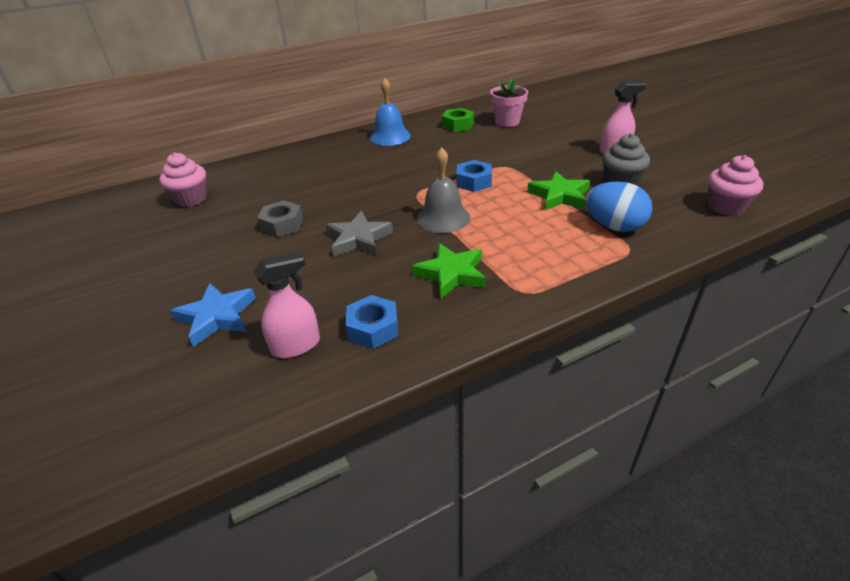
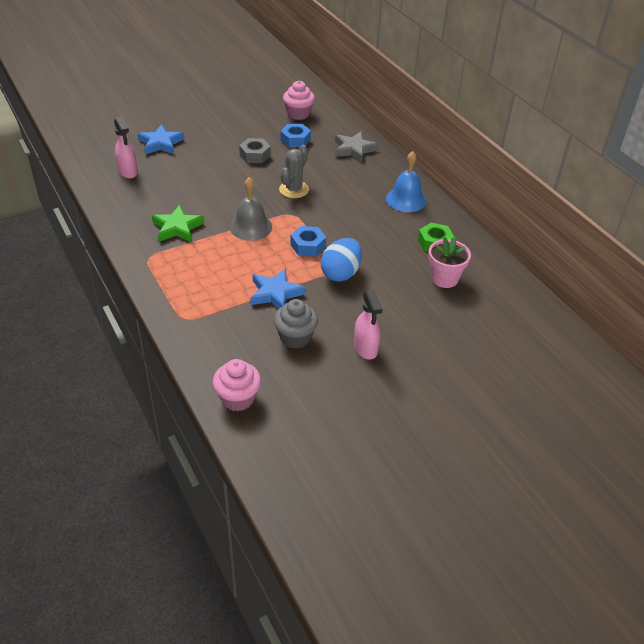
camera: 85 degrees right, 5 degrees up
(358, 239) = (229, 188): grey star -> grey star (354, 149)
(366, 194) = (294, 189): none -> grey cactus
(373, 328) = (133, 197): blue nut -> blue nut (295, 140)
(559, 196) = (275, 293): green star -> blue star
(614, 226) = (219, 317): blue egg -> blue egg (341, 273)

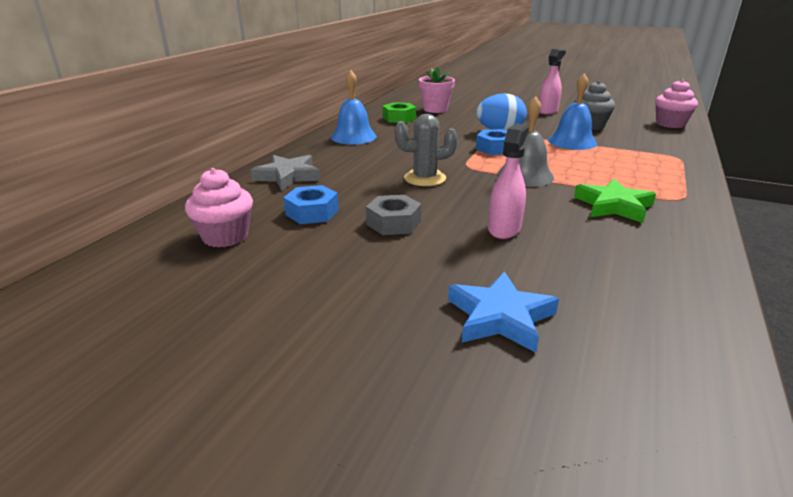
camera: 125 degrees left, 15 degrees down
(128, 172) = (621, 301): pink spray bottle -> pink spray bottle (504, 229)
(275, 293) = (572, 142): blue star -> blue bell

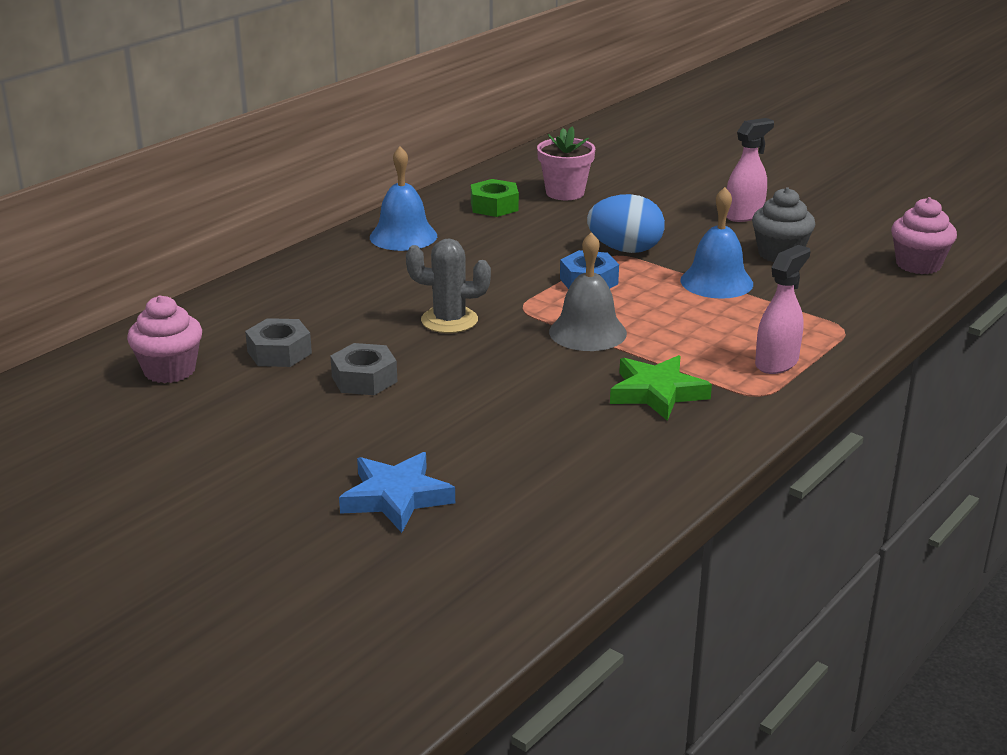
camera: 15 degrees right, 0 degrees up
(288, 176) = (278, 295): grey star -> none
(312, 212) = (279, 352): blue nut -> grey nut
(504, 229) = (488, 404): pink spray bottle -> pink spray bottle (777, 363)

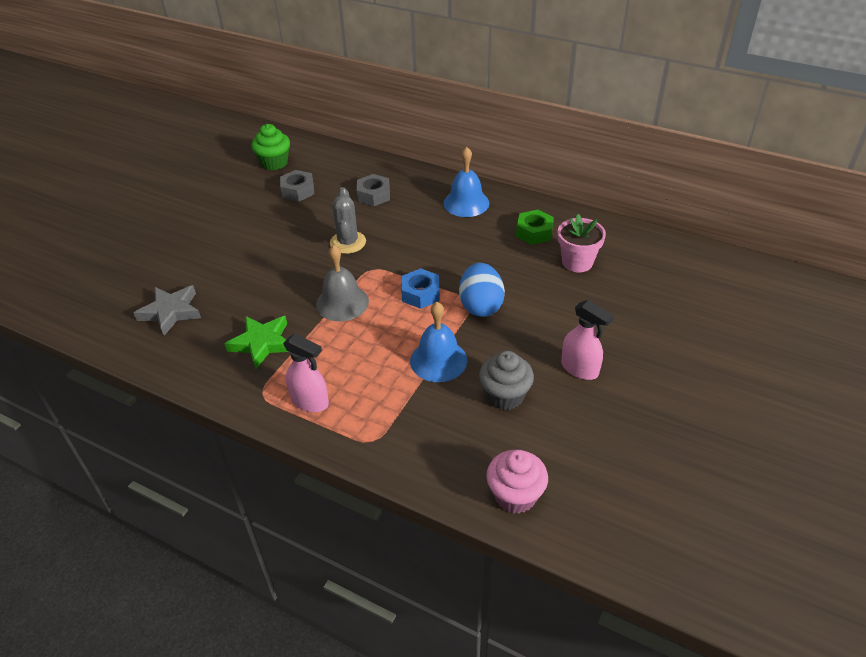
camera: 80 degrees right, 15 degrees up
(170, 370) = (274, 163): pink cupcake -> green cupcake
(364, 379) = (270, 225): grey nut -> grey nut (374, 195)
(396, 497) = (148, 258): blue star -> none
(559, 470) = (171, 312): none -> grey star

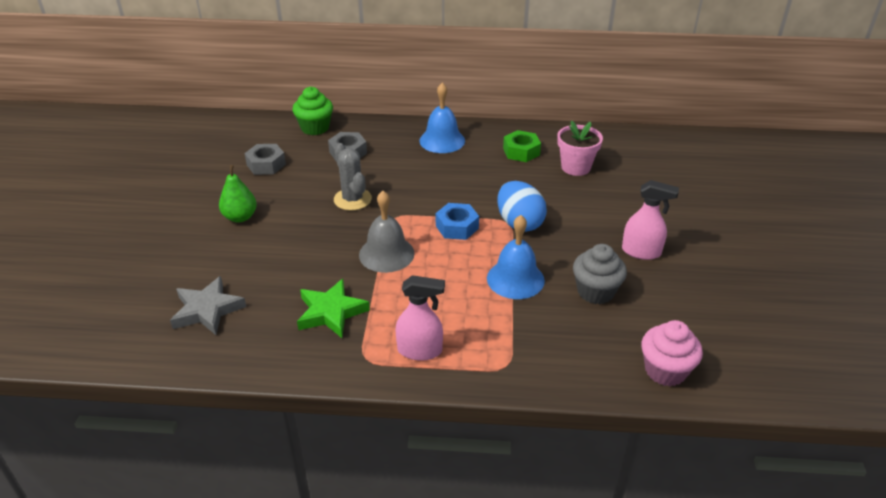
camera: 25 degrees left, 5 degrees down
(247, 235) = (240, 217): none -> green pear
(274, 163) = (221, 144): green cupcake -> green cupcake (315, 128)

